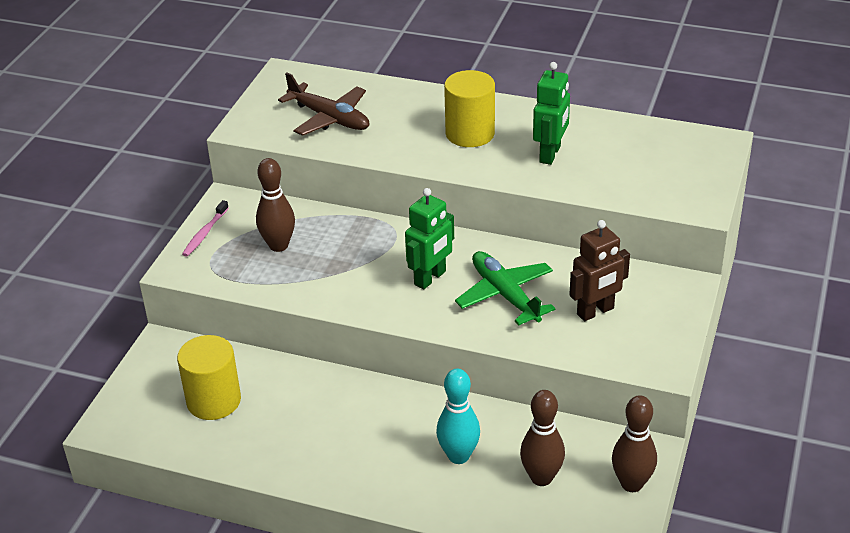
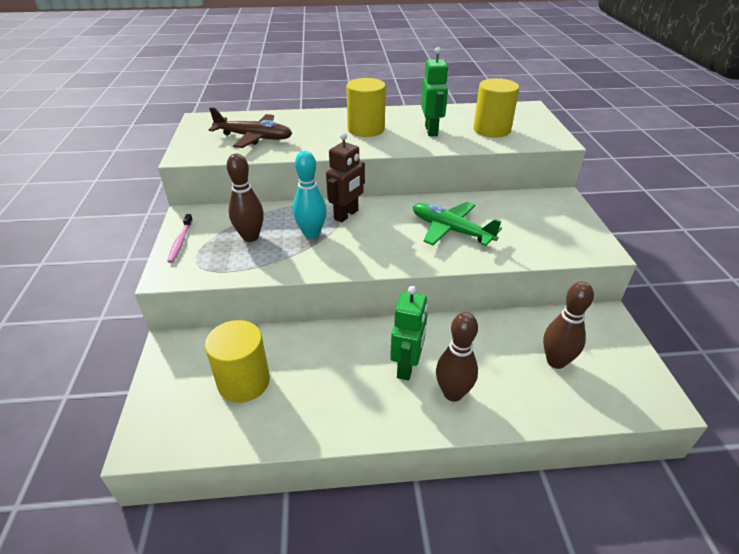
camera: 25 degrees left, 0 degrees up
(430, 278) = (387, 232): green robot -> green robot (407, 366)
(458, 456) = (482, 364): turquoise bowling pin -> turquoise bowling pin (311, 234)
(595, 311) = (522, 226): brown robot -> brown robot (346, 215)
(630, 170) = (491, 130): none -> yellow cylinder
(631, 484) = (620, 345): brown bowling pin -> brown bowling pin (453, 393)

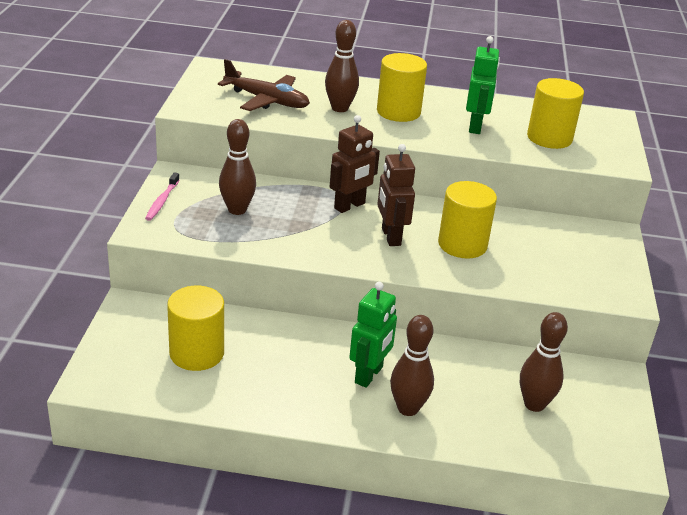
camera: 10 degrees right, 5 degrees down
(311, 234) = (304, 219): turquoise bowling pin -> none
(317, 134) = (340, 108): none -> brown bowling pin
(390, 235) = (390, 237): none -> brown robot
(451, 230) = (462, 244): green plane -> yellow cylinder

